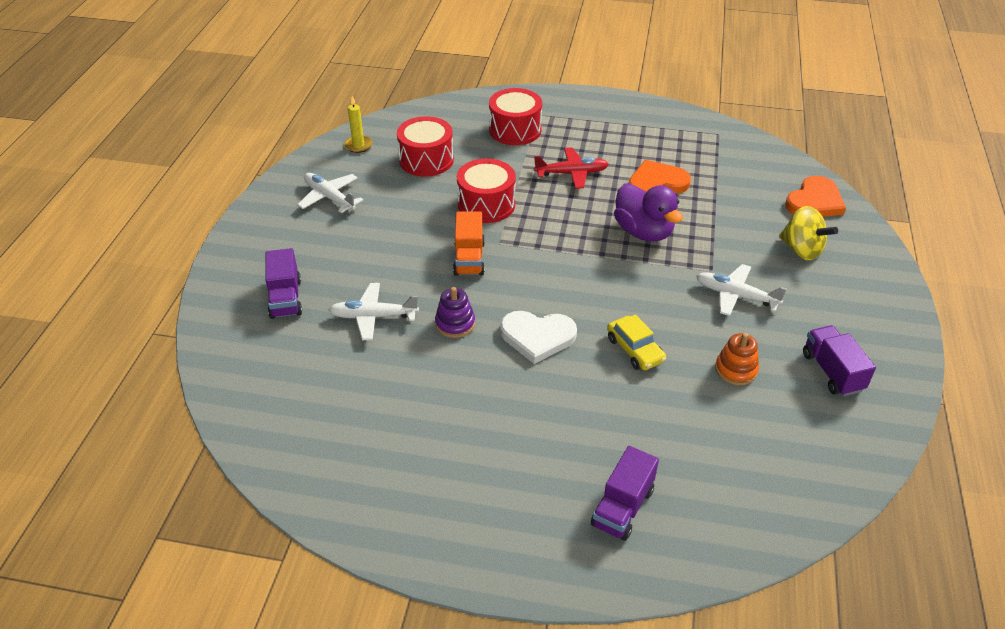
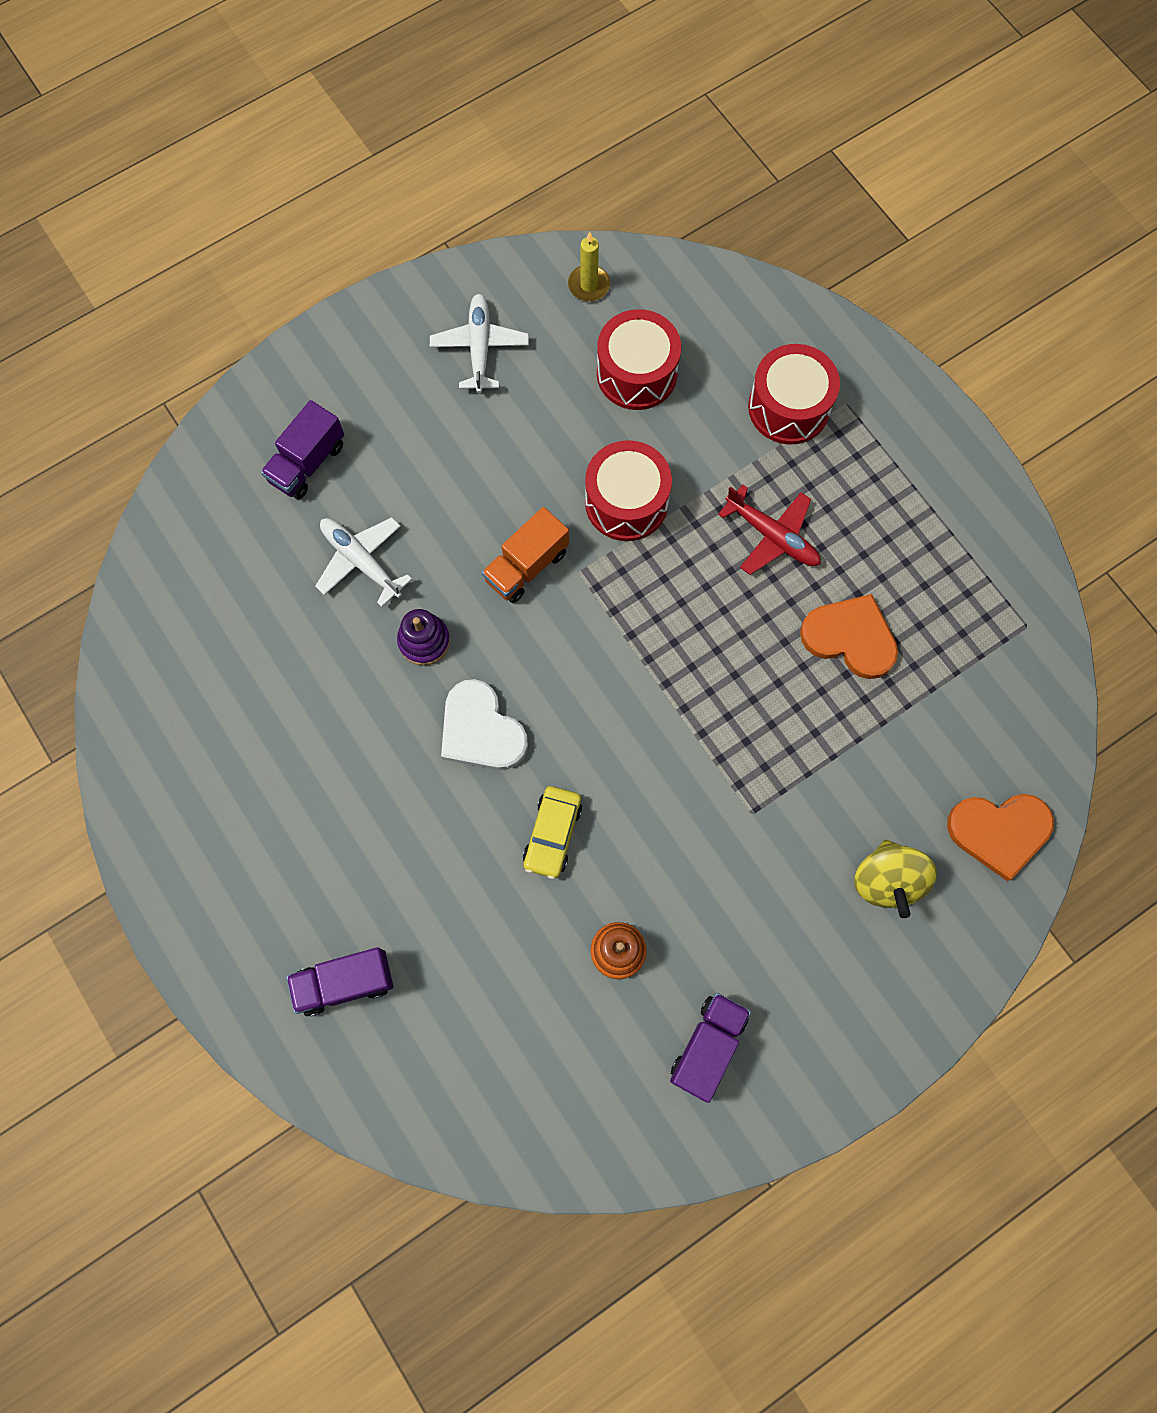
camera: 45 degrees right, 30 degrees up
(643, 232) = (746, 694): purple duck -> none
(736, 296) = (734, 869): white plane -> none

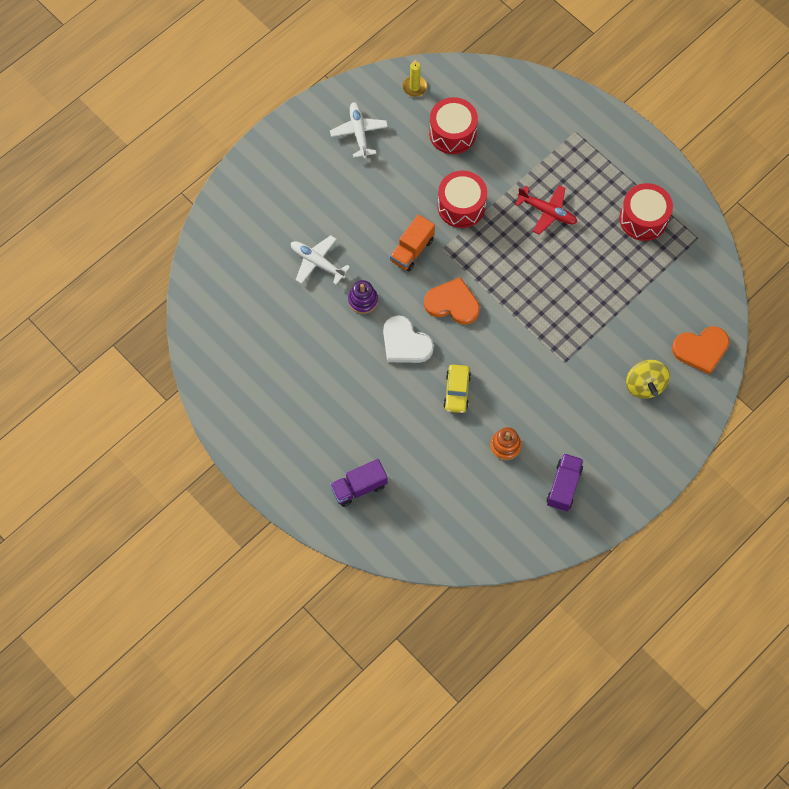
camera: 10 degrees left, 5 degrees down
(307, 463) = (274, 213): purple truck -> none
(788, 407) = (543, 139): red drum -> red drum (643, 219)
(850, 637) = (601, 260): orange heart -> orange heart (452, 303)

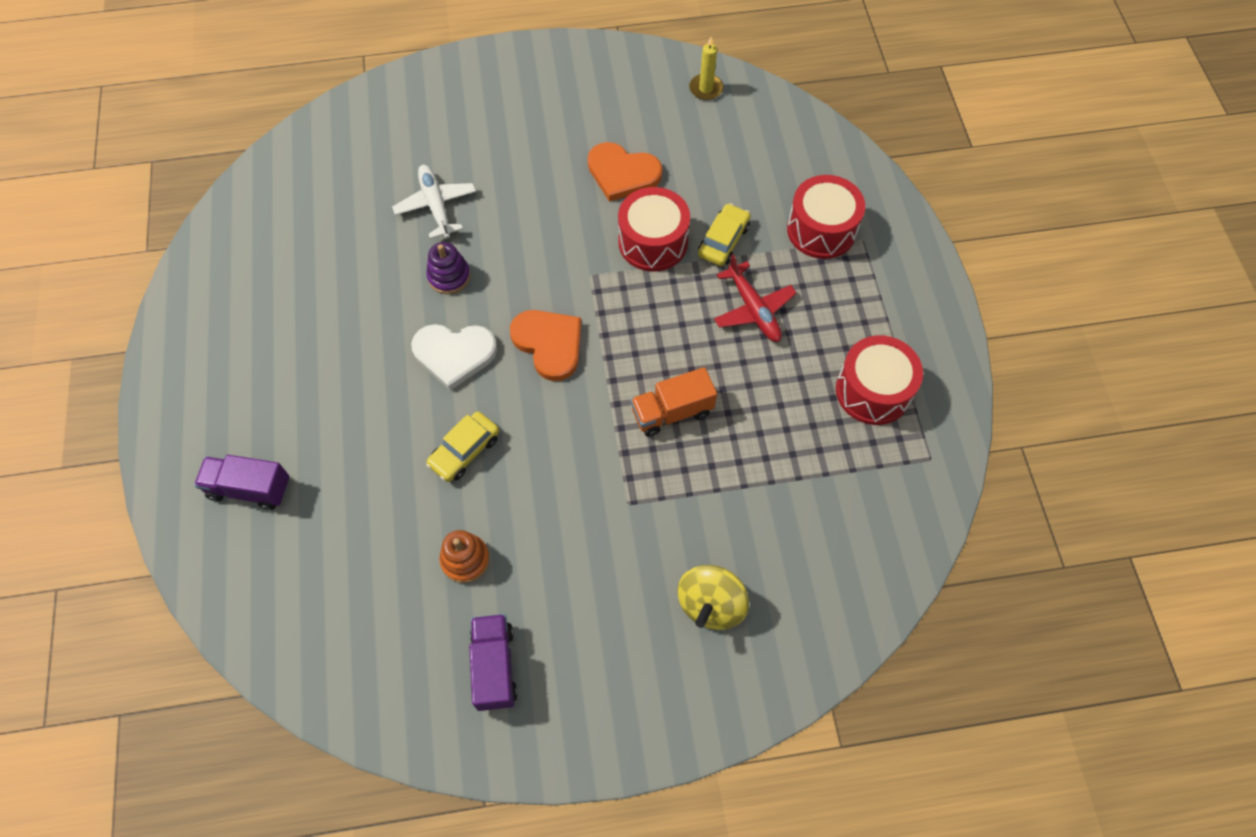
camera: 35 degrees right, 5 degrees down
(359, 133) = (602, 100): white plane -> none
(405, 343) = (454, 354): white heart -> white heart turned 75 degrees counterclockwise
(412, 250) = (553, 256): orange truck -> orange truck (672, 412)
(452, 133) = (709, 159): red drum -> red drum (821, 230)
(500, 180) = (723, 240): none -> yellow car
(563, 486) = (494, 666): purple truck -> purple truck turned 60 degrees counterclockwise
(701, 349) = (826, 609): orange heart -> orange heart (622, 173)

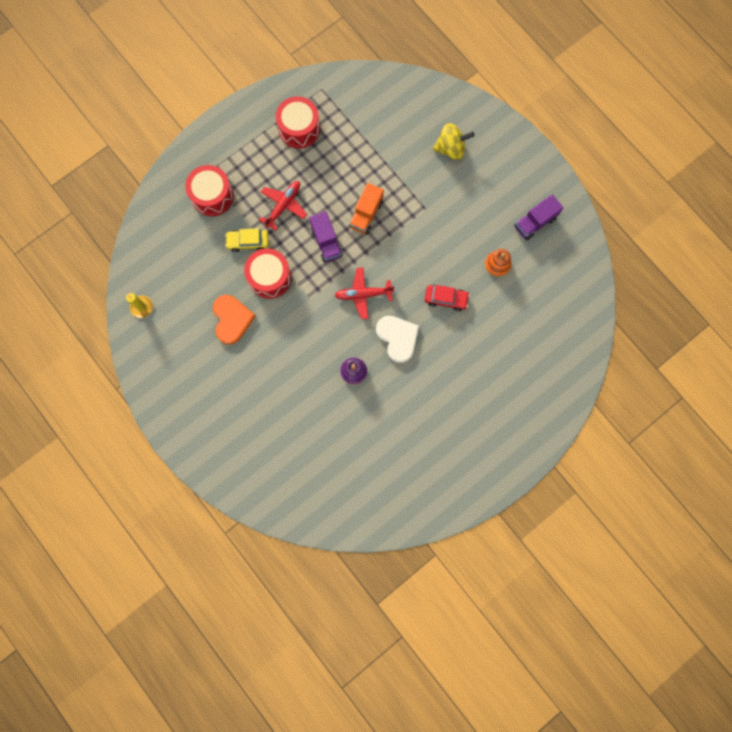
camera: 120 degrees left, 15 degrees up
(250, 488) = (527, 388): purple truck -> purple truck (326, 242)
(436, 206) = (312, 409): white plane -> none
(465, 451) = (446, 299): yellow car -> red car
(549, 344) = (363, 294): orange heart -> red plane
(672, 412) = (366, 214): orange truck -> orange truck turned 75 degrees clockwise

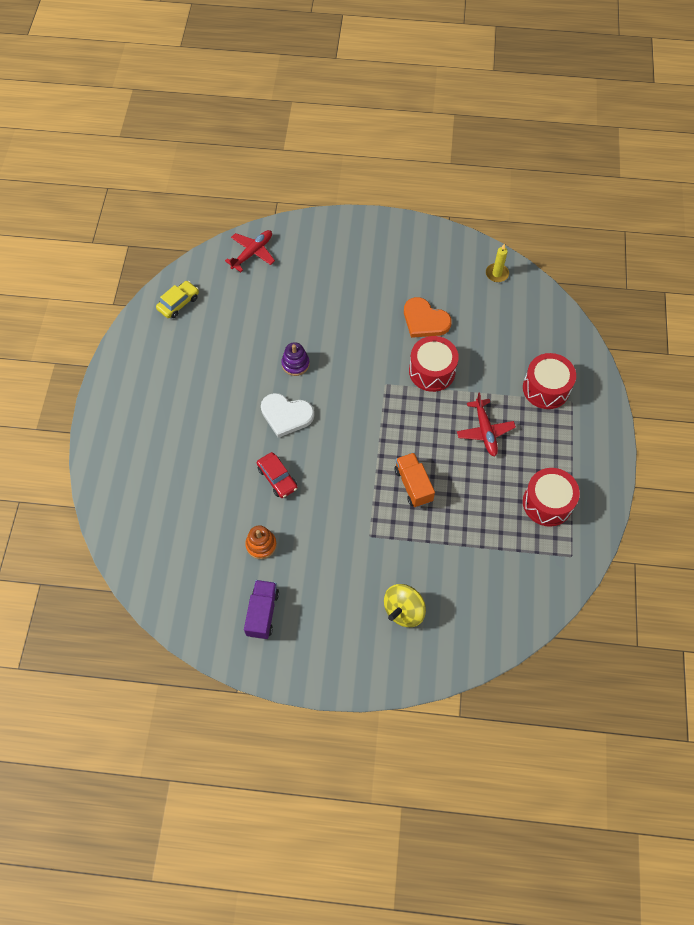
camera: 135 degrees right, 15 degrees down
(248, 242) = (478, 381): yellow car -> yellow car (178, 303)
(326, 242) = (420, 434): purple truck -> none
(363, 294) = (347, 423): red plane -> red plane (252, 253)
(446, 299) = (277, 478): red car -> red car turned 90 degrees counterclockwise

